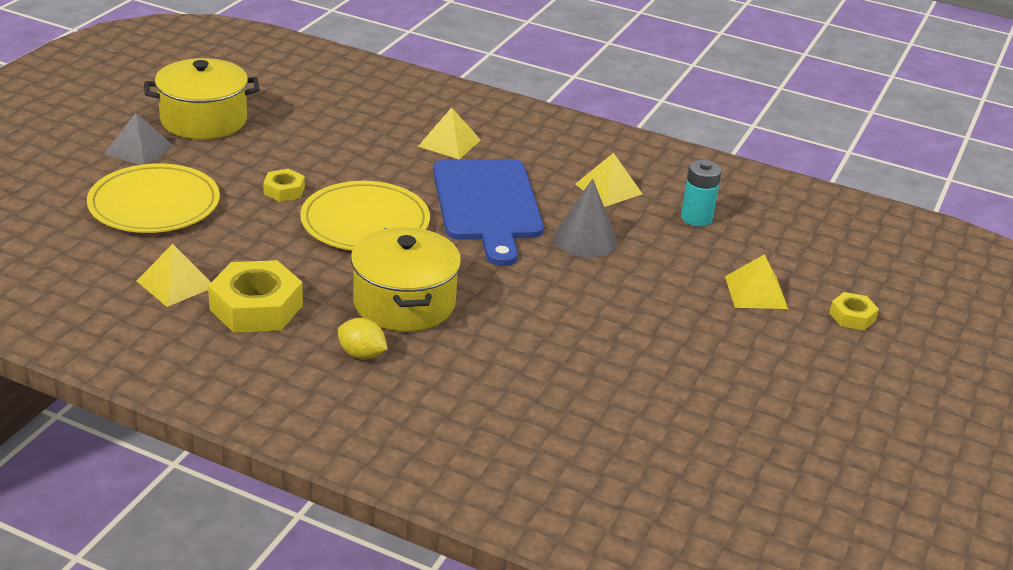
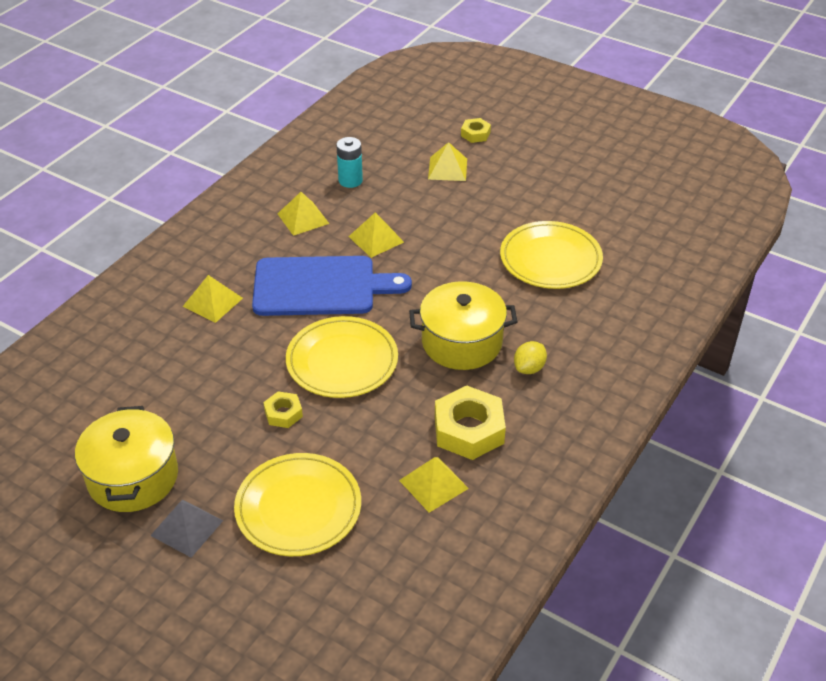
camera: 80 degrees left, 10 degrees up
(584, 379) = (550, 259): none -> yellow plate
(585, 239) = (376, 239): grey cone -> yellow pyramid

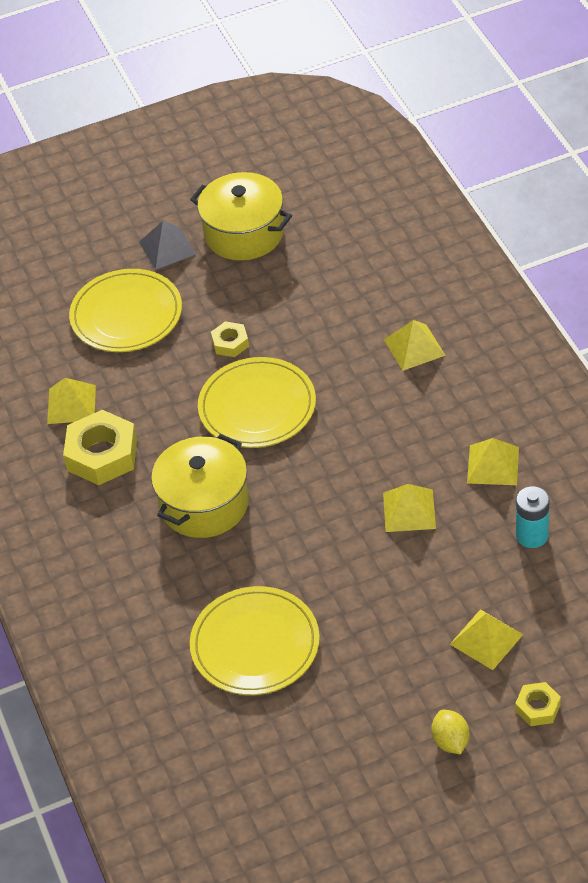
camera: 130 degrees right, 5 degrees up
(320, 286) = (371, 434): blue cutting board -> none
(529, 368) = (129, 536): yellow lemon -> yellow lemon (450, 741)

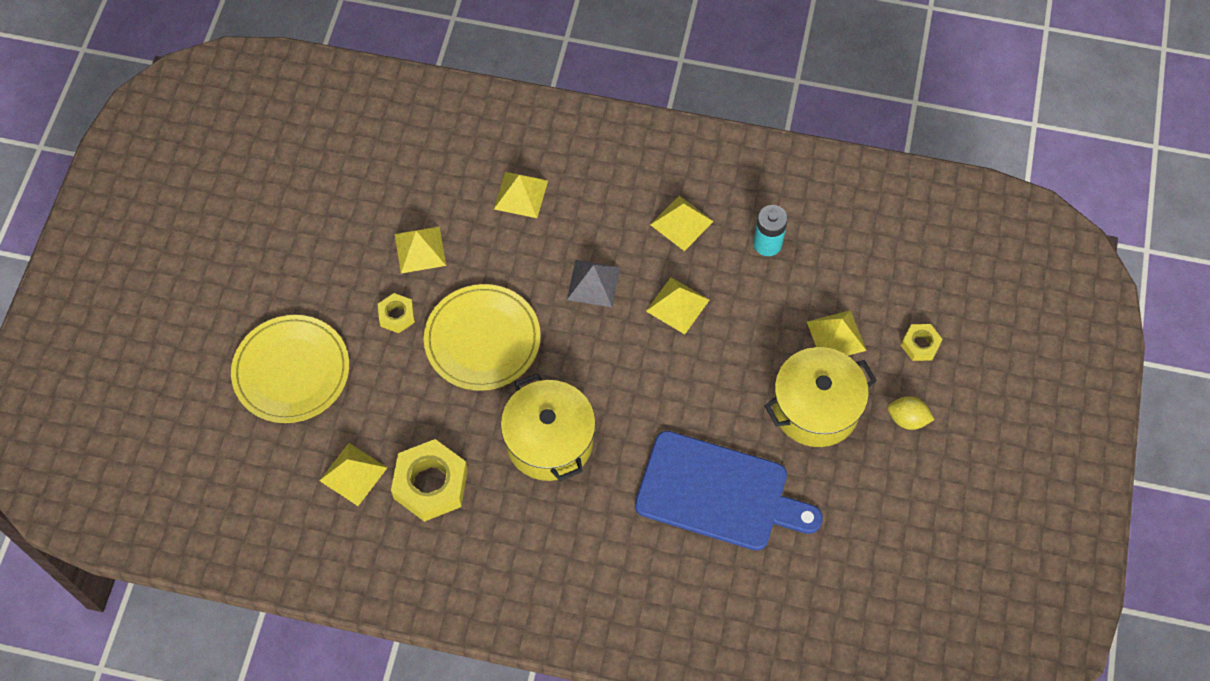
camera: 60 degrees left, 15 degrees up
(167, 248) = (244, 294): grey pyramid -> grey pyramid (593, 283)
(244, 233) = (284, 229): yellow pot -> yellow pot (815, 408)
(255, 644) = (718, 492): yellow plate -> blue cutting board
(302, 319) = (420, 249): none -> yellow pyramid

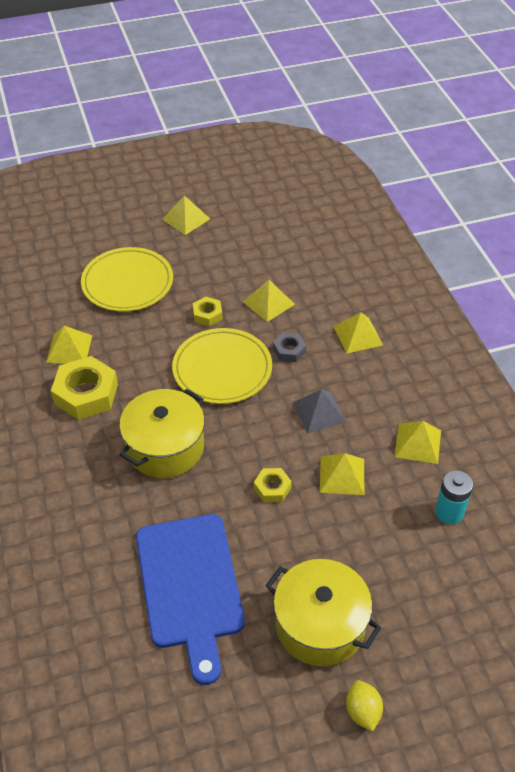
camera: 60 degrees right, 15 degrees down
(499, 266) = (289, 350): none -> grey nut
(836, 336) = (403, 608): yellow pyramid -> yellow pyramid (186, 219)
(920, 345) = (448, 686): yellow nut -> yellow nut (272, 488)

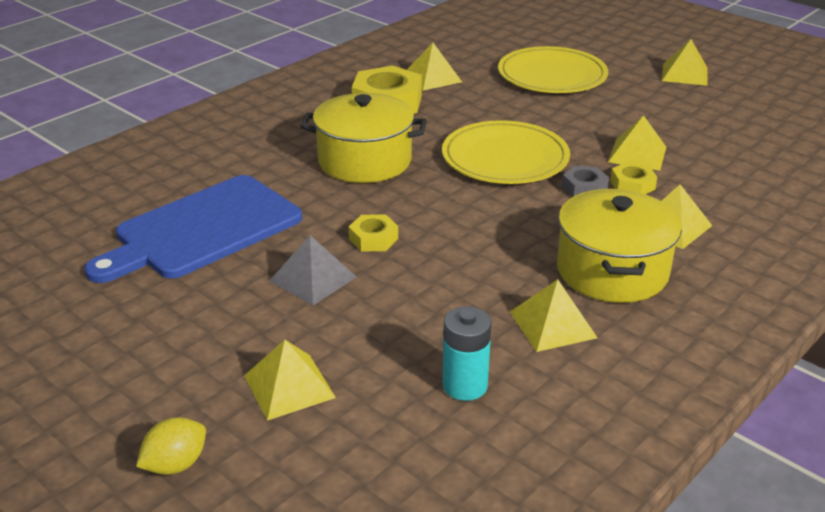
camera: 60 degrees right, 15 degrees down
(207, 314) = (569, 126): yellow nut -> yellow nut (632, 185)
(319, 412) = (517, 235): grey pyramid -> grey pyramid (313, 278)
(320, 625) = (209, 330): yellow pot -> yellow pot (612, 271)
(342, 475) = (439, 280): yellow pyramid -> yellow pyramid (289, 386)
(362, 711) = (105, 400): yellow lemon -> yellow lemon (175, 464)

